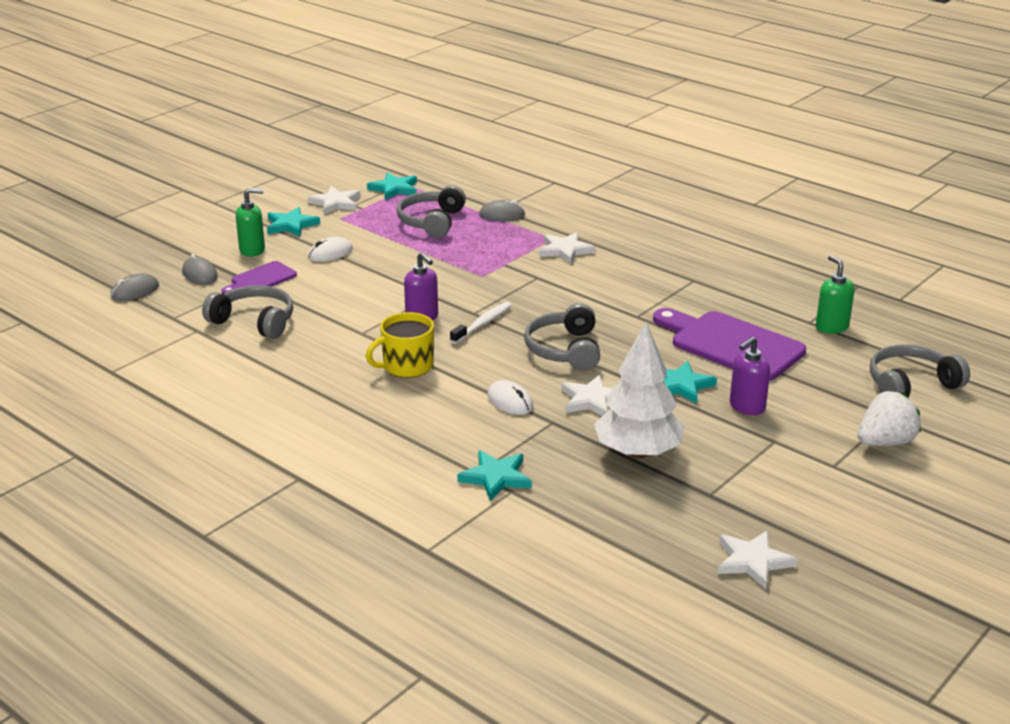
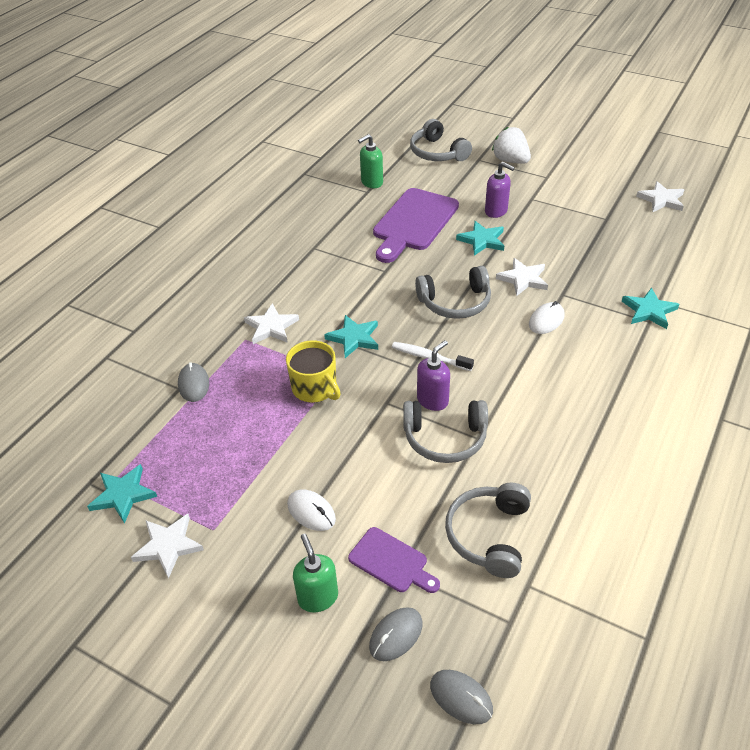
camera: 100 degrees left, 15 degrees up
(291, 225) = (239, 576): turquoise star -> turquoise star (354, 338)
(407, 366) = (523, 391): yellow mug -> yellow mug (315, 388)
(431, 222) = (216, 438): grey headphones -> grey headphones (445, 438)
(638, 452) = (578, 251): white tree -> none

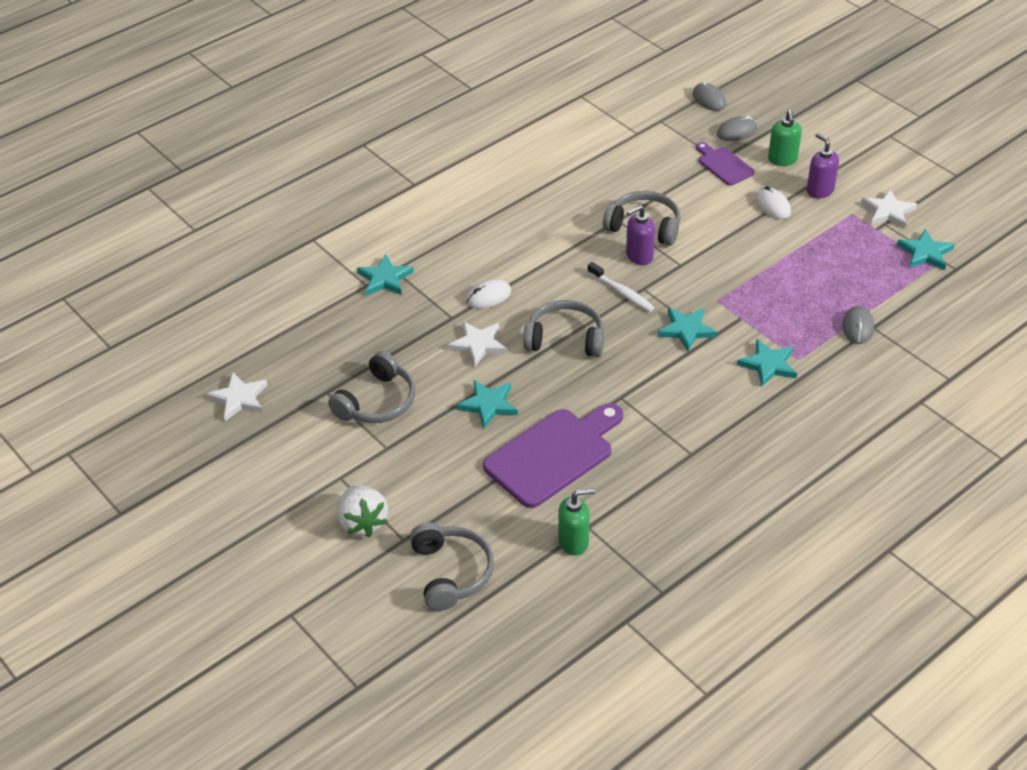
camera: 160 degrees left, 0 degrees up
(271, 327) = (768, 365): white star -> turquoise star
(315, 388) = (741, 293): yellow mug -> none
(489, 535) = (646, 162): grey headphones -> grey headphones (377, 402)
(496, 211) = (443, 441): purple soap dispenser -> purple soap dispenser (819, 190)

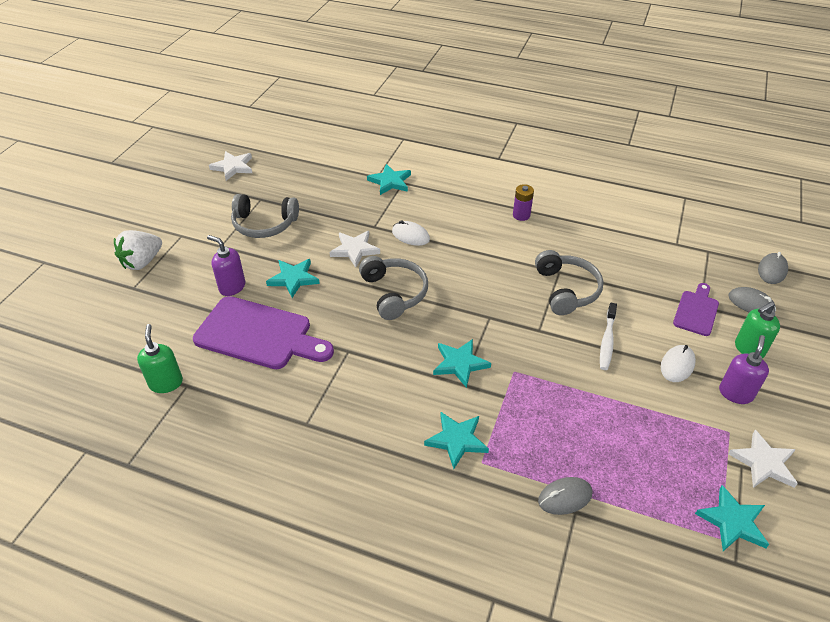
camera: 60 degrees right, 0 degrees up
(451, 573) = (108, 324): grey headphones -> none
(520, 208) = (521, 215): none -> purple battery
(573, 542) = (166, 383): green soap dispenser -> green soap dispenser turned 150 degrees counterclockwise
(622, 292) = (474, 306): white toothbrush -> white toothbrush (607, 341)
(639, 256) = (527, 300): purple soap dispenser -> purple soap dispenser (232, 287)

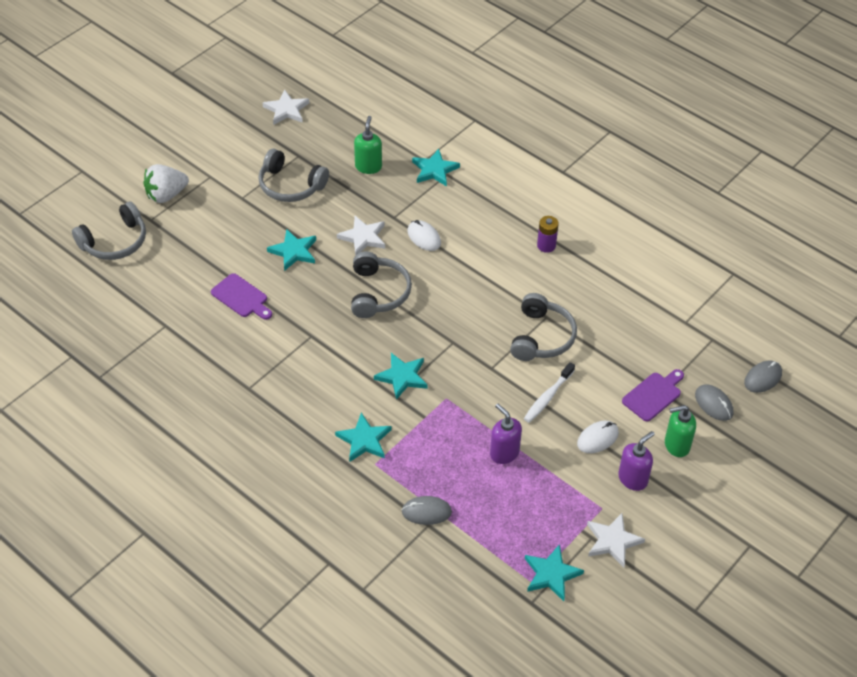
camera: 20 degrees right, 5 degrees up
(101, 318) = (115, 242): none -> grey headphones
(166, 383) = (150, 318): green soap dispenser -> green soap dispenser (368, 167)
(232, 287) = (236, 244): purple soap dispenser -> purple soap dispenser (504, 453)
(258, 334) = (241, 297): purple cutting board -> purple cutting board, size x0.53

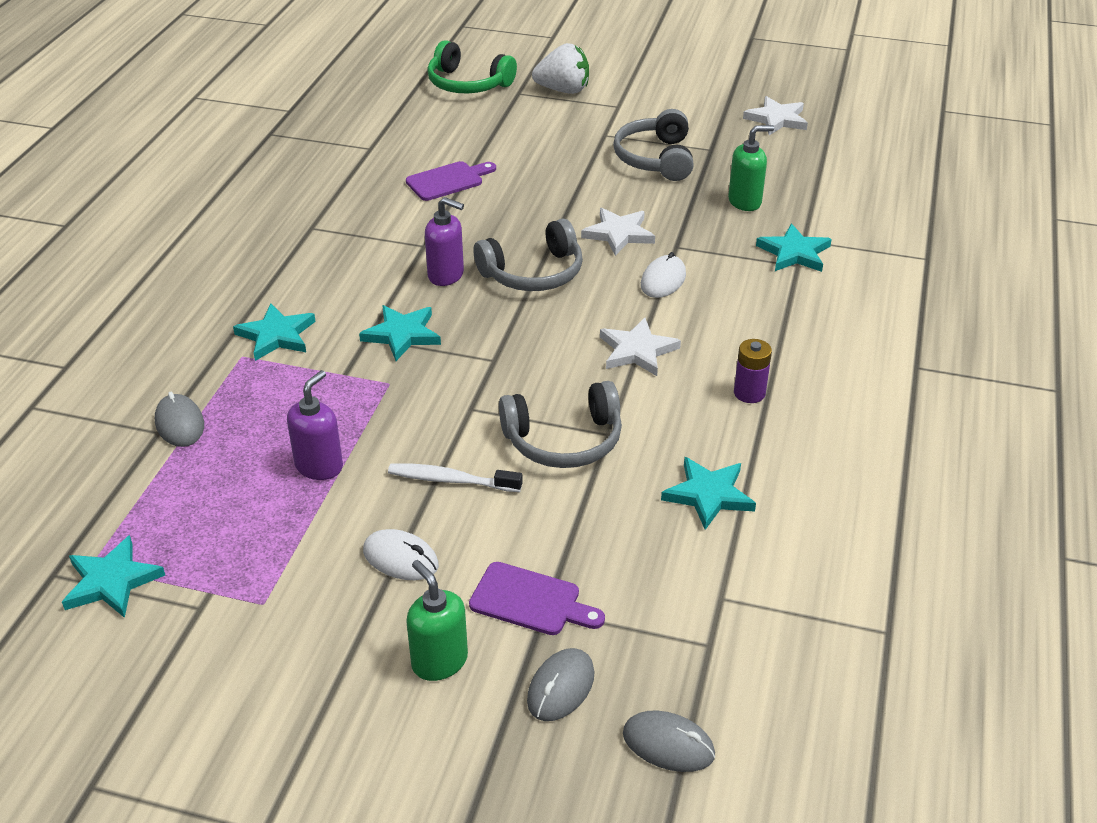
camera: 65 degrees right, 10 degrees down
(115, 242) = (467, 84): grey headphones -> green headphones
(166, 195) = (563, 90): white strawberry -> white strawberry turned 150 degrees clockwise
(241, 297) = (448, 181): purple cutting board -> purple cutting board turned 135 degrees counterclockwise
(293, 251) = (550, 193): turquoise star -> turquoise star (708, 495)
(612, 541) = (201, 635): white star -> white star (637, 350)
(633, 479) = (339, 624): purple soap dispenser -> purple soap dispenser (446, 275)

